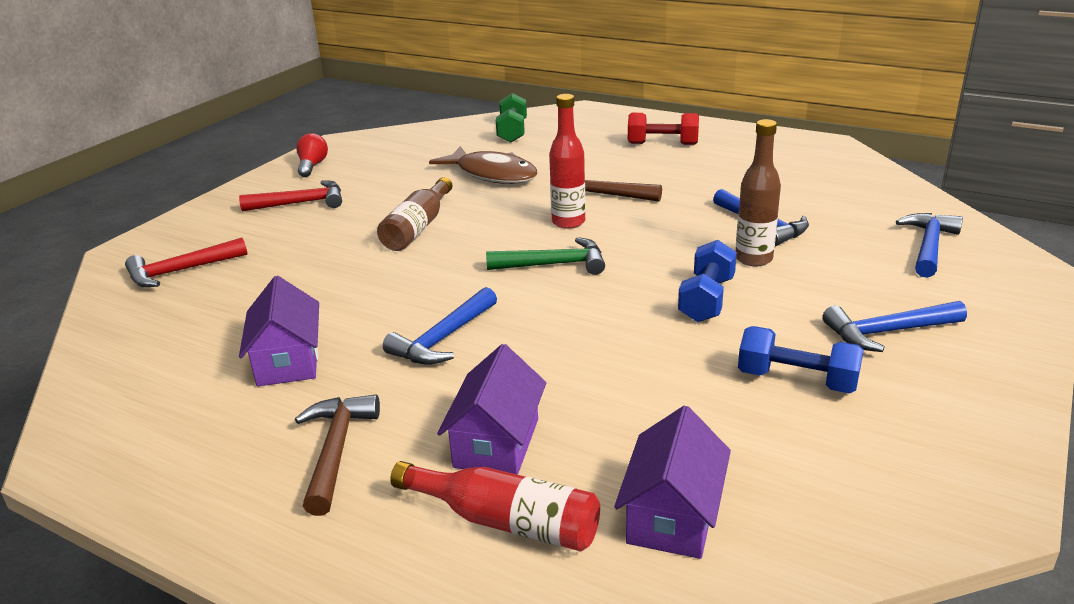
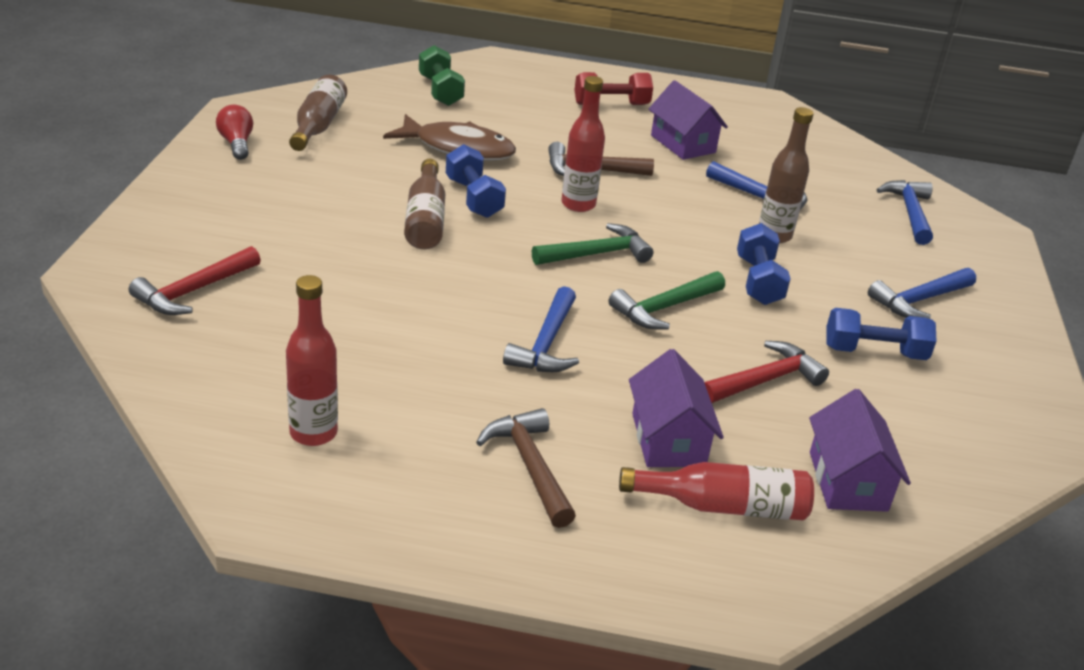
camera: 25 degrees left, 5 degrees up
(171, 394) = (313, 433): none -> red bottle
(288, 361) = (408, 383): purple house -> purple house (683, 144)
(301, 203) = (265, 195): red hammer -> red hammer (765, 380)
(388, 155) = (318, 125): none -> brown bottle
(475, 213) = (473, 198): none -> blue dumbbell
(587, 316) = (664, 308): none -> green hammer

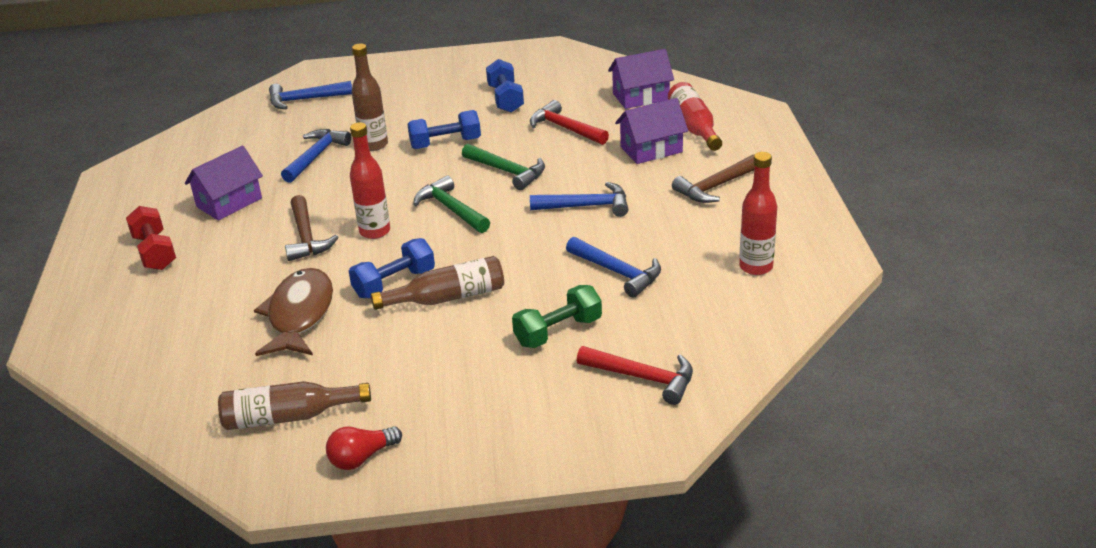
camera: 100 degrees left, 0 degrees up
(440, 91) = (161, 361): green dumbbell -> green dumbbell (558, 332)
(919, 300) = (431, 89): blue hammer -> blue hammer (617, 272)

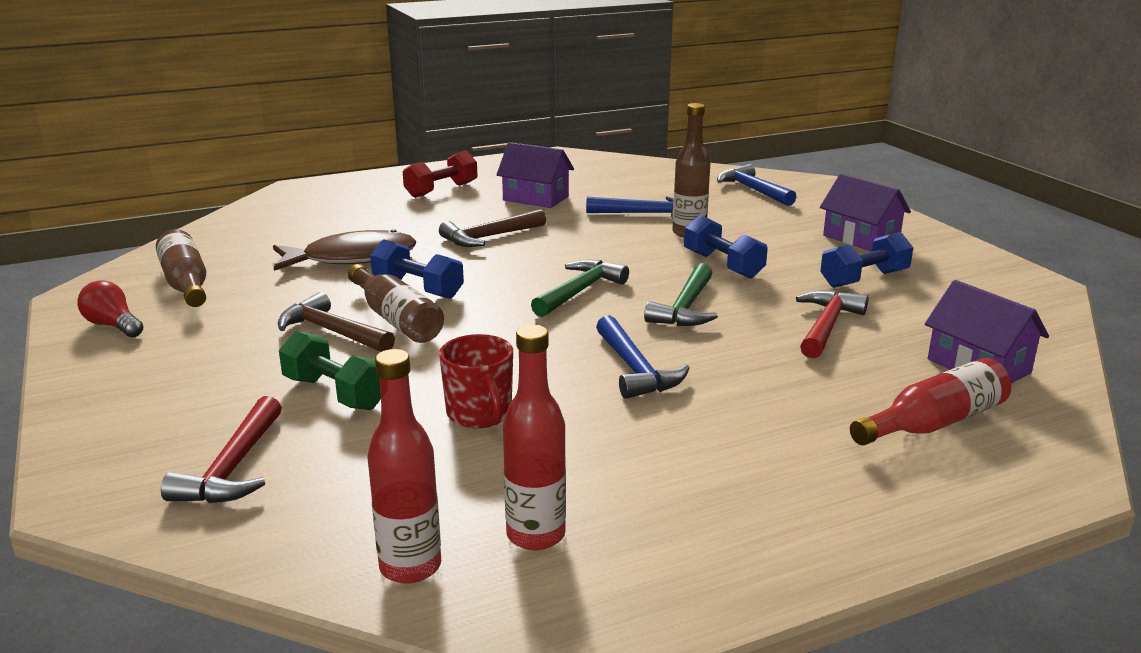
camera: 70 degrees right, 10 degrees down
(375, 231) = (514, 263): red bottle -> red bottle (410, 567)
(617, 272) = (480, 414): blue hammer -> red mug
(651, 149) = (827, 396): purple house -> purple house (861, 238)
(715, 186) = (760, 466): brown hammer -> brown hammer (333, 332)

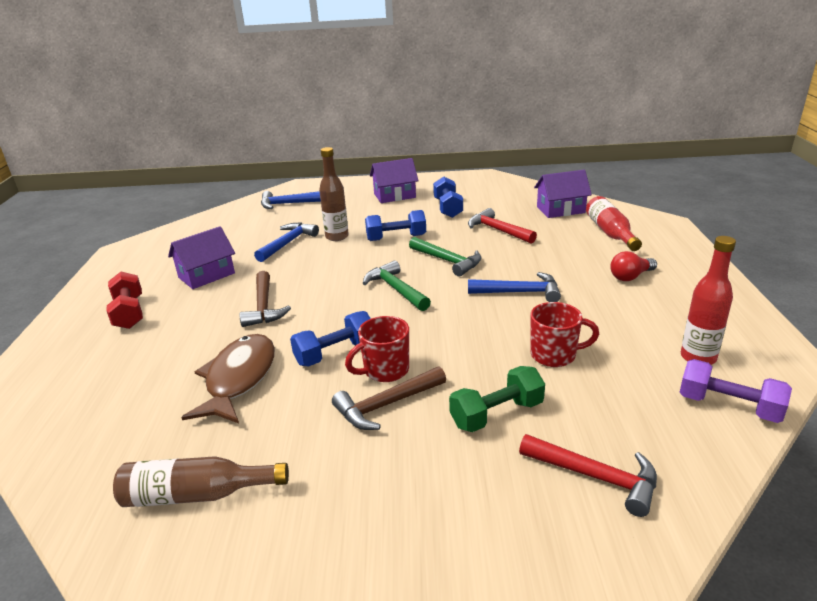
camera: 65 degrees left, 5 degrees up
(113, 325) = (264, 558): red light bulb -> red light bulb (630, 277)
(396, 319) = (385, 370): brown bottle -> red mug
(410, 567) = (729, 406): red bottle -> purple dumbbell

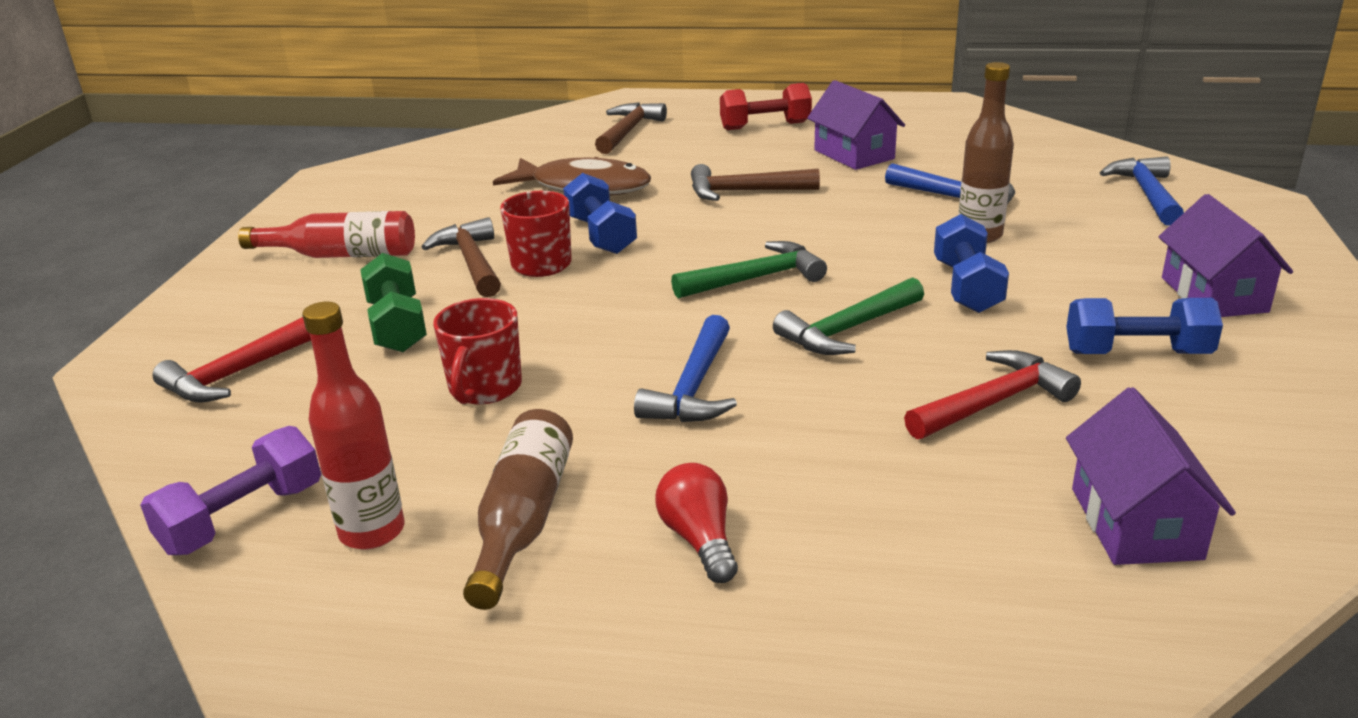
camera: 100 degrees right, 0 degrees up
(104, 379) = (628, 131): none -> brown hammer
(197, 495) = (419, 182): brown bottle -> brown bottle (523, 520)
(610, 233) = (958, 576): red bottle -> red bottle (341, 255)

